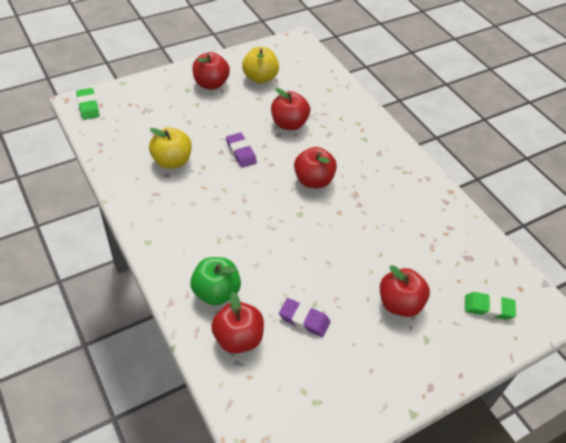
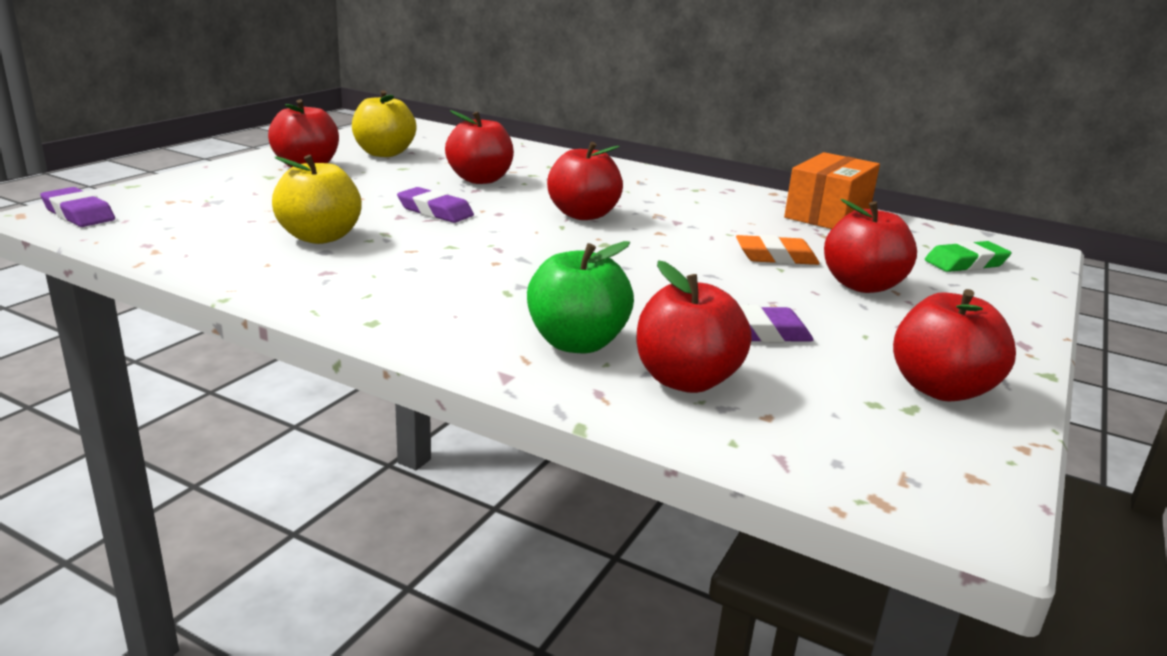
camera: 30 degrees left, 25 degrees down
(88, 106) = (79, 214): green eraser -> purple eraser
(345, 397) = (940, 389): none -> red apple
(379, 260) = (776, 257): none -> orange eraser
(459, 227) = (827, 214): none -> orange box

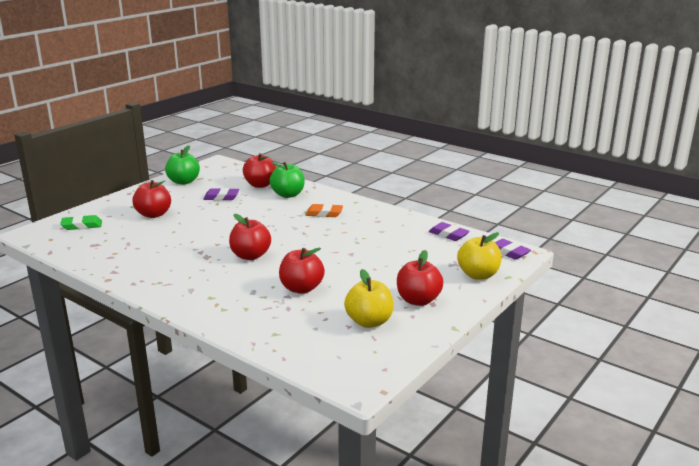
camera: 170 degrees left, 0 degrees up
(320, 237) = (386, 238): yellow apple -> yellow apple (478, 275)
(435, 211) = (332, 257): purple eraser -> purple eraser (448, 234)
(776, 257) = (173, 228): orange eraser -> orange eraser (324, 213)
(827, 214) = (101, 258): orange box -> none
(940, 389) = (183, 182): red apple -> green apple

